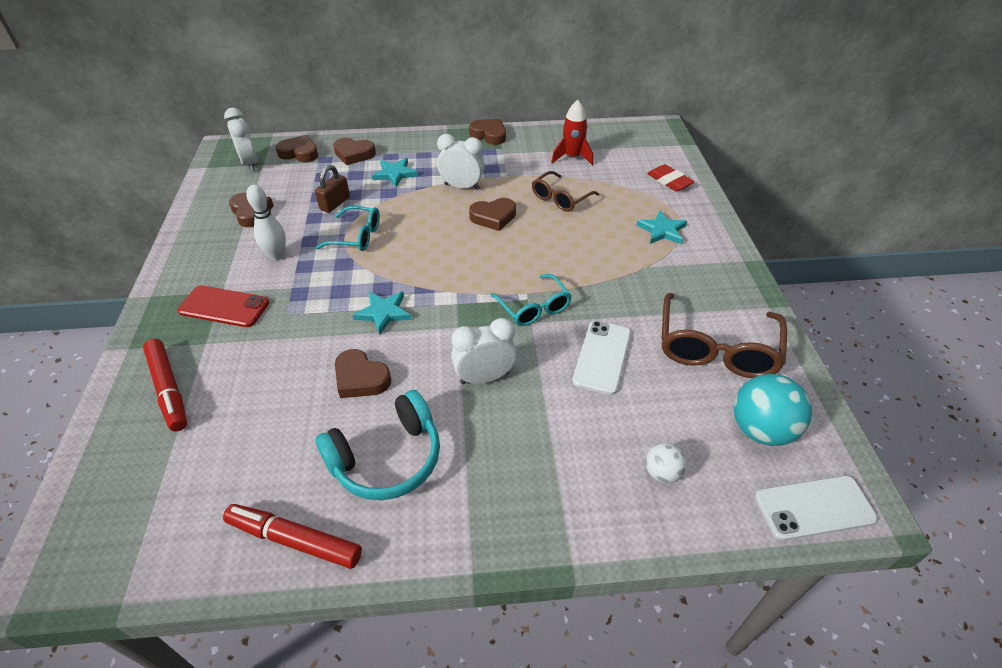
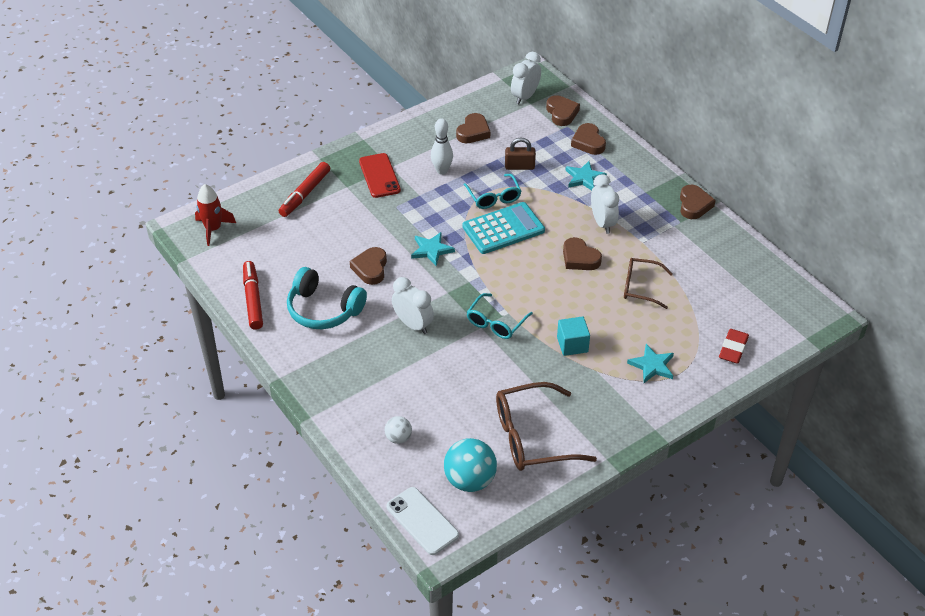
camera: 60 degrees right, 0 degrees up
(407, 248) = (503, 229): none -> turquoise calculator
(572, 157) = (710, 271): red rocket -> red rocket (213, 229)
(602, 357) = (476, 377): white phone -> none
(603, 267) = (572, 344): none -> turquoise cube

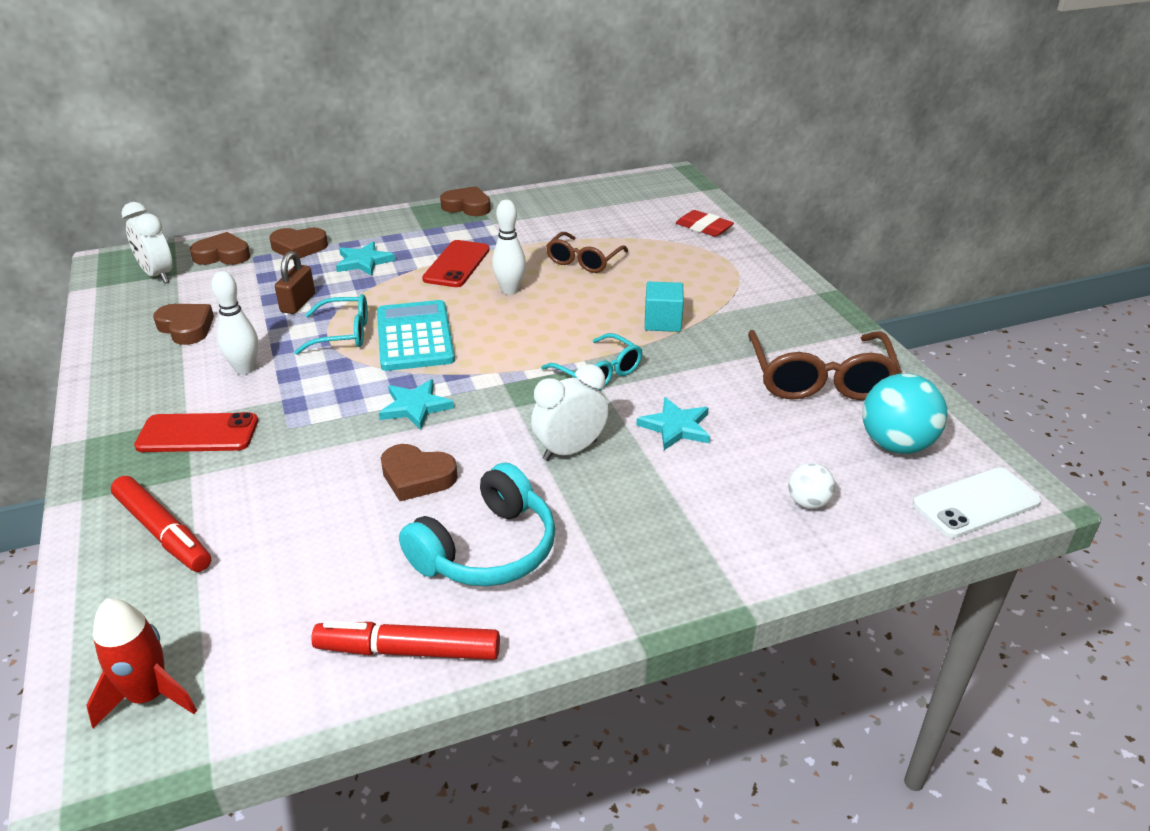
camera: 75 degrees left, 10 degrees down
(579, 258) = (510, 290): brown heart -> white bowling pin
(602, 223) = (456, 264): white clock -> red phone
(652, 365) = (715, 277): turquoise star -> turquoise star (676, 427)

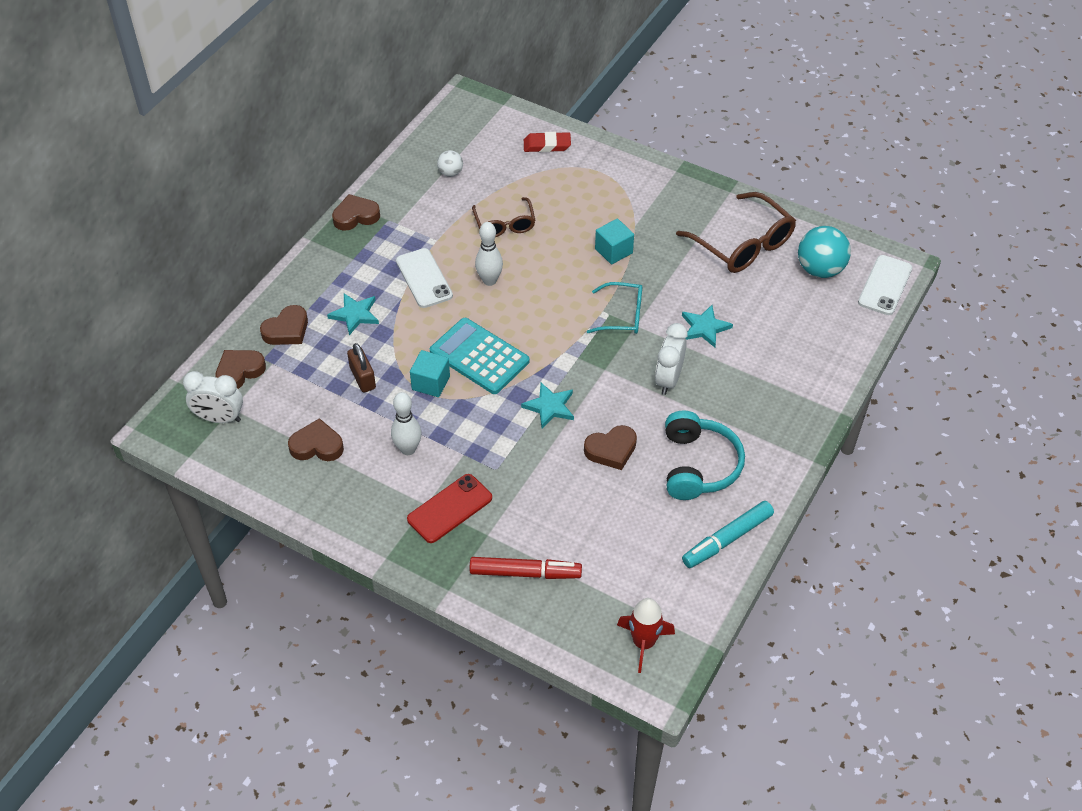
camera: 40 degrees left, 15 degrees up
(343, 334) = (431, 383): turquoise glasses -> turquoise cube
(408, 651) = (727, 539): red marker -> turquoise marker
(456, 264) = (424, 278): red phone -> white phone
(808, 502) = (813, 335): white ball -> white ball (450, 173)

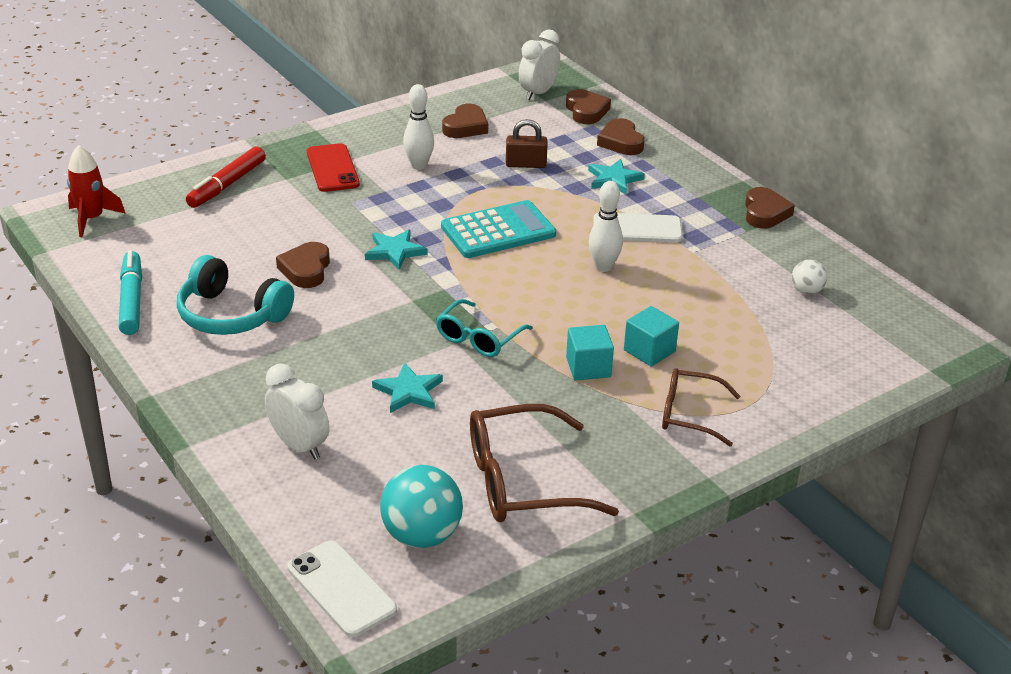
camera: 115 degrees right, 15 degrees down
(431, 383) = (487, 196): turquoise cube -> turquoise cube (649, 351)
(504, 225) = (689, 303): brown glasses -> brown glasses (689, 414)
(547, 145) = (823, 379): red eraser -> none
(668, 379) = (358, 337): white clock -> white clock (299, 446)

